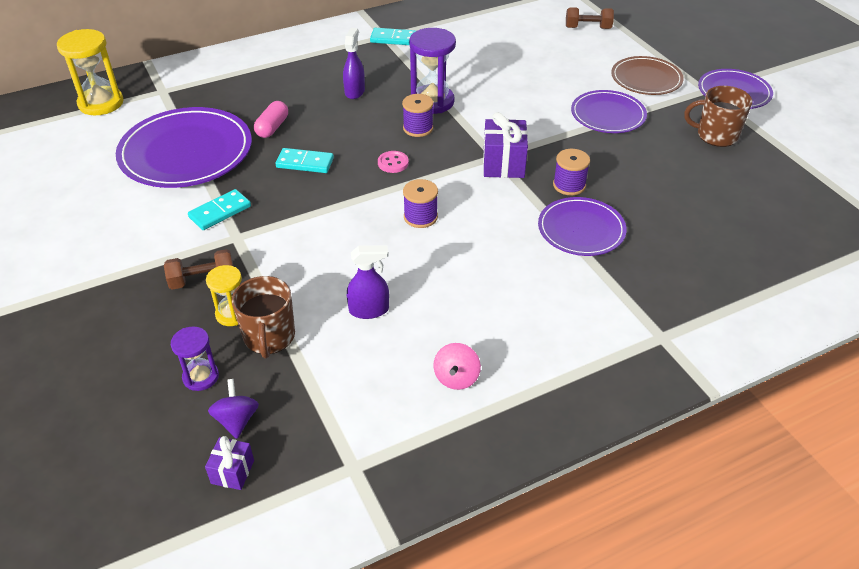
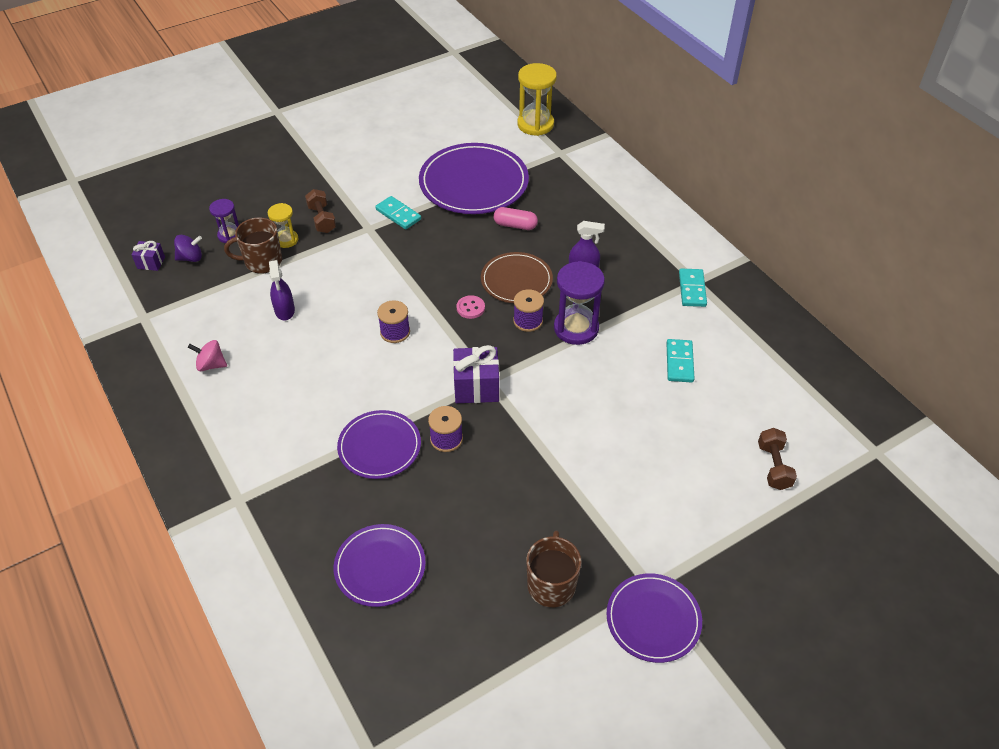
camera: 85 degrees right, 5 degrees up
(305, 163) = (465, 252): turquoise domino -> turquoise domino (679, 362)
(608, 115) = (577, 478): purple plate -> purple plate (380, 567)
(646, 79) = (664, 522): brown plate -> brown plate (516, 280)

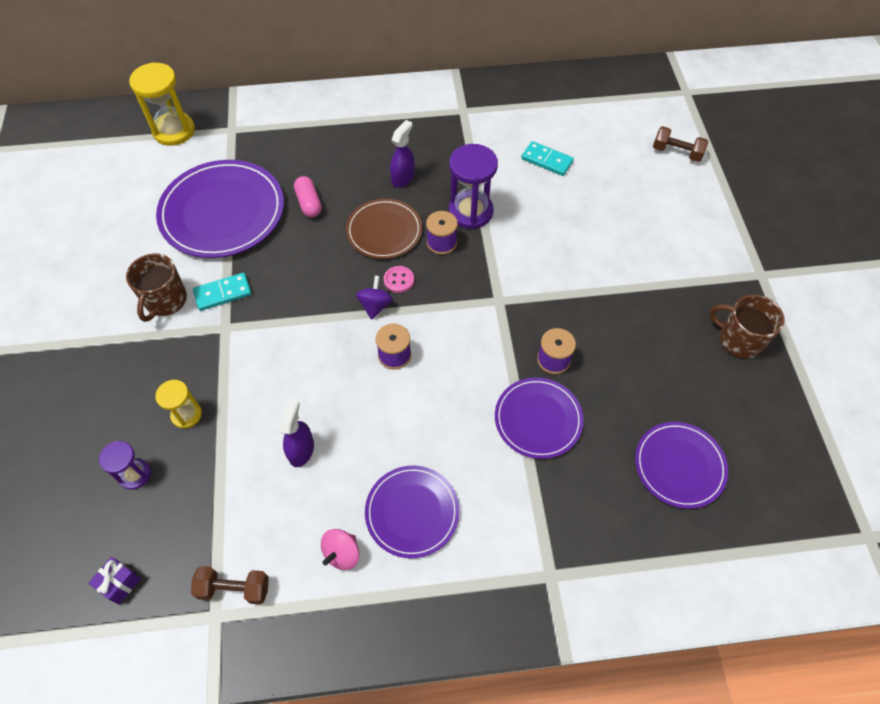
camera: 65 degrees left, 10 degrees up
(191, 258) = (144, 531): purple spinning top -> purple spinning top (375, 306)
(262, 261) = (206, 451): brown mug -> brown mug (165, 300)
(284, 310) = (301, 450): purple spray bottle -> purple spray bottle turned 90 degrees counterclockwise
(322, 219) = (178, 367): brown dumbbell -> brown dumbbell (234, 588)
(476, 387) = (502, 313): purple gift -> none
(515, 225) = (309, 203): pink capsule -> pink capsule turned 60 degrees counterclockwise
(653, 619) = (791, 286): purple plate -> purple plate (412, 512)
(692, 289) = (470, 117): turquoise domino -> none

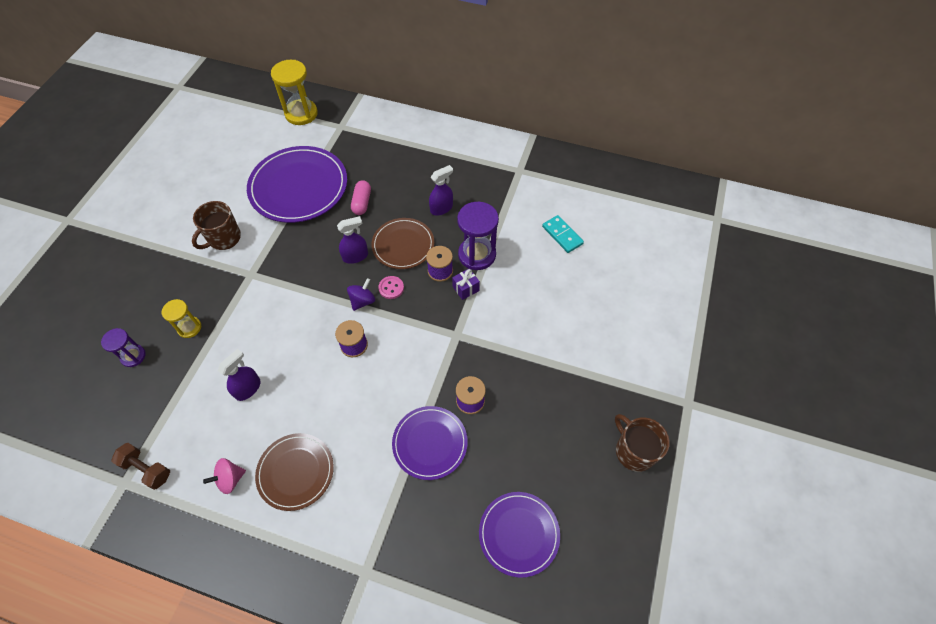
camera: 25 degrees right, 0 degrees up
(120, 583) = (81, 429): purple gift -> purple gift (465, 288)
(223, 293) = (264, 248): turquoise domino -> none
(337, 262) = (355, 256): none -> purple spray bottle
(412, 512) = (295, 472): purple plate -> brown plate
(677, 152) = (677, 268): brown dumbbell -> none

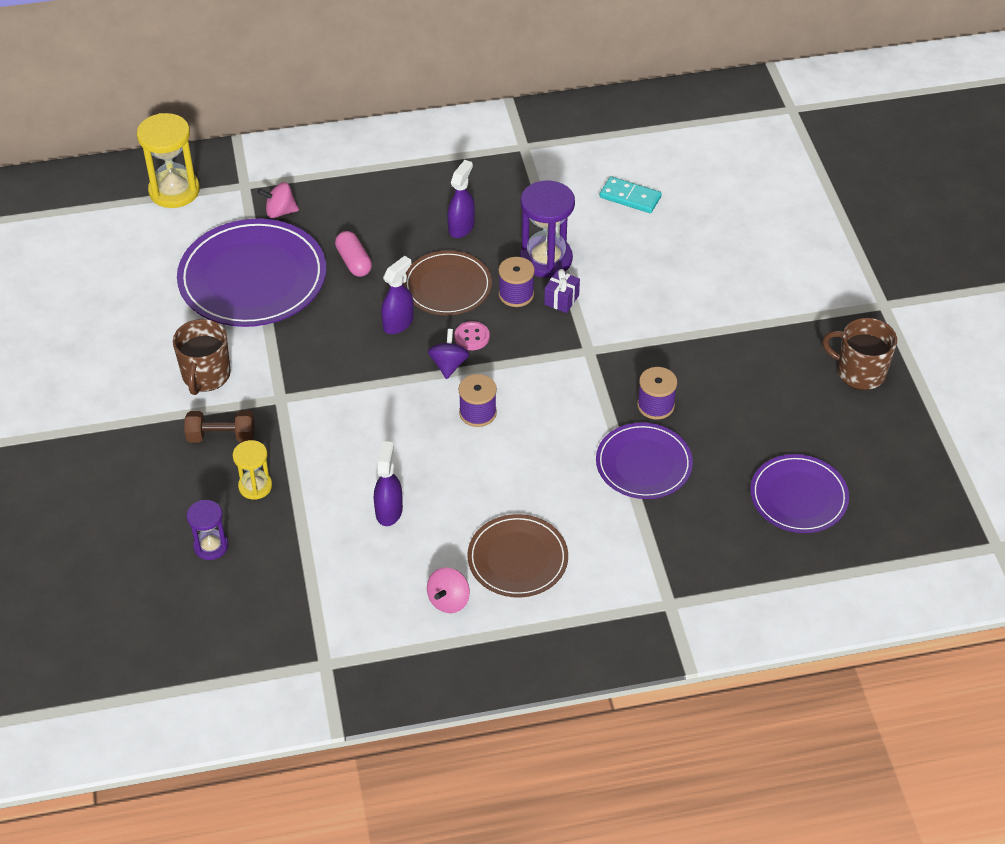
camera: 30 degrees left, 10 degrees down
(147, 469) = (340, 639): brown dumbbell -> brown dumbbell (221, 436)
(346, 151) = (280, 212): none -> pink spinning top

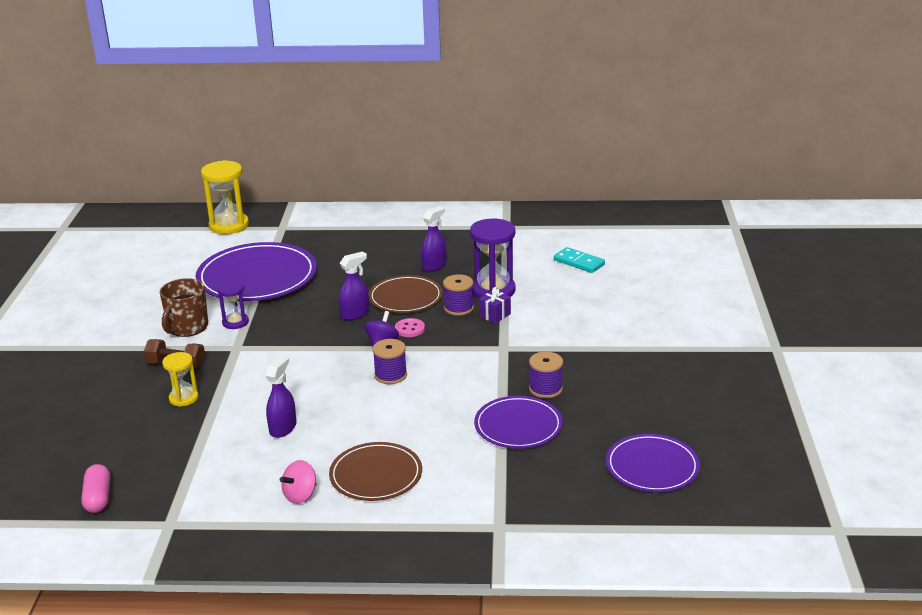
camera: 15 degrees right, 20 degrees down
(211, 546) = (124, 431): purple hourglass -> purple hourglass (235, 322)
(280, 212) = (300, 244): pink spinning top -> none
(354, 262) = (339, 276): pink capsule -> pink capsule (98, 498)
(860, 372) = (739, 389): brown mug -> none

